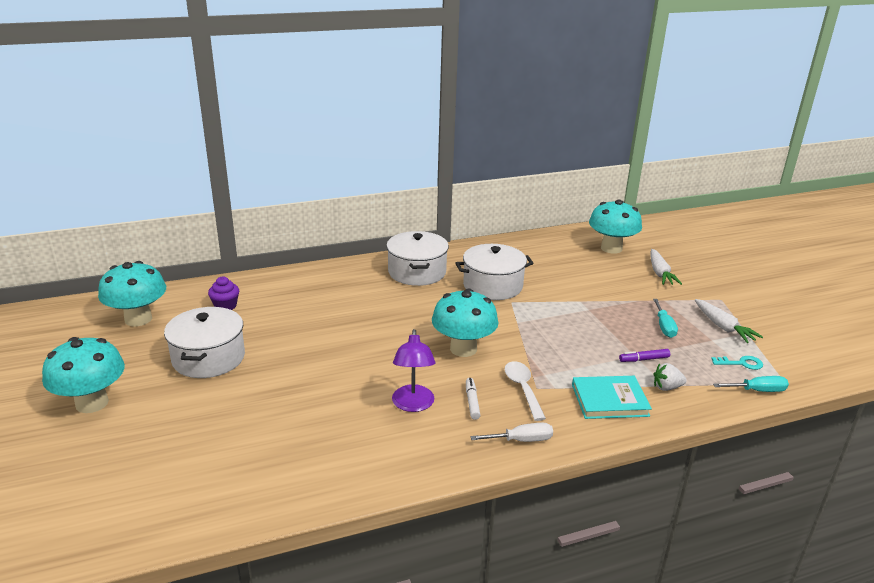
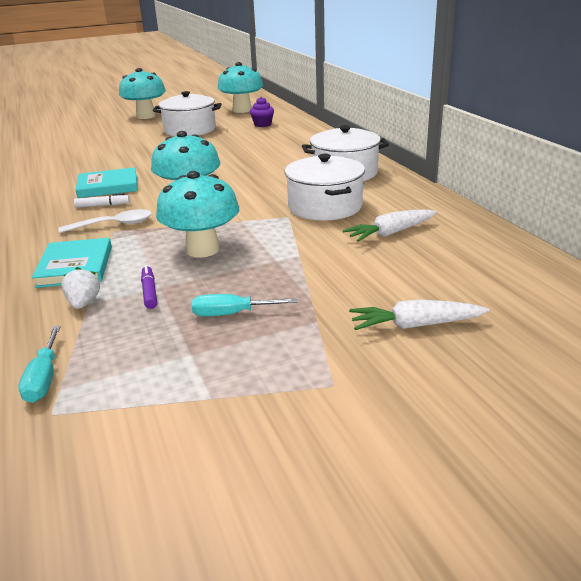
camera: 90 degrees right, 0 degrees up
(413, 405) = (108, 186): purple lamp -> turquoise book
(521, 440) = (37, 225): white screwdriver -> none
(611, 248) = (490, 284): turquoise mushroom -> turquoise mushroom (202, 249)
(723, 327) = (230, 372): white carrot -> white carrot (390, 233)
(741, 363) = (118, 374): turquoise key -> none

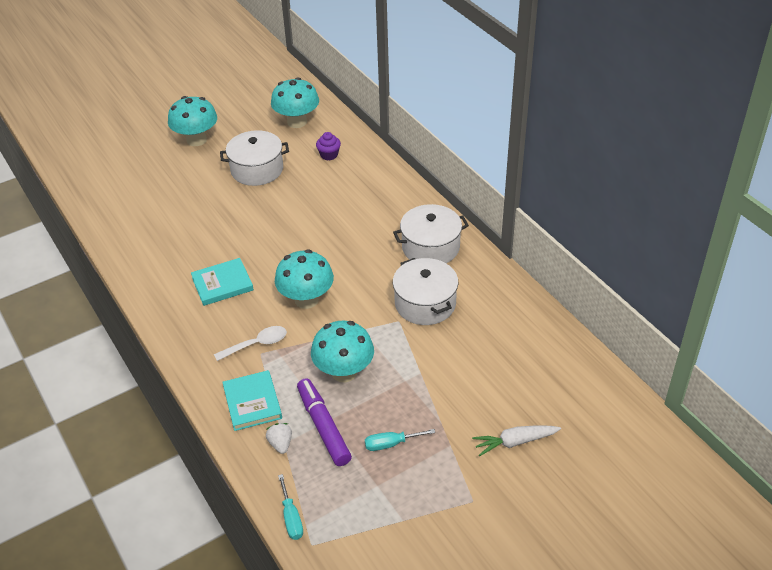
camera: 10 degrees left, 15 degrees up
(102, 205) = (233, 316): white marker -> none
(149, 292) = (323, 426): purple marker -> purple marker, size x2.07
(390, 233) = (484, 338): white carrot -> none

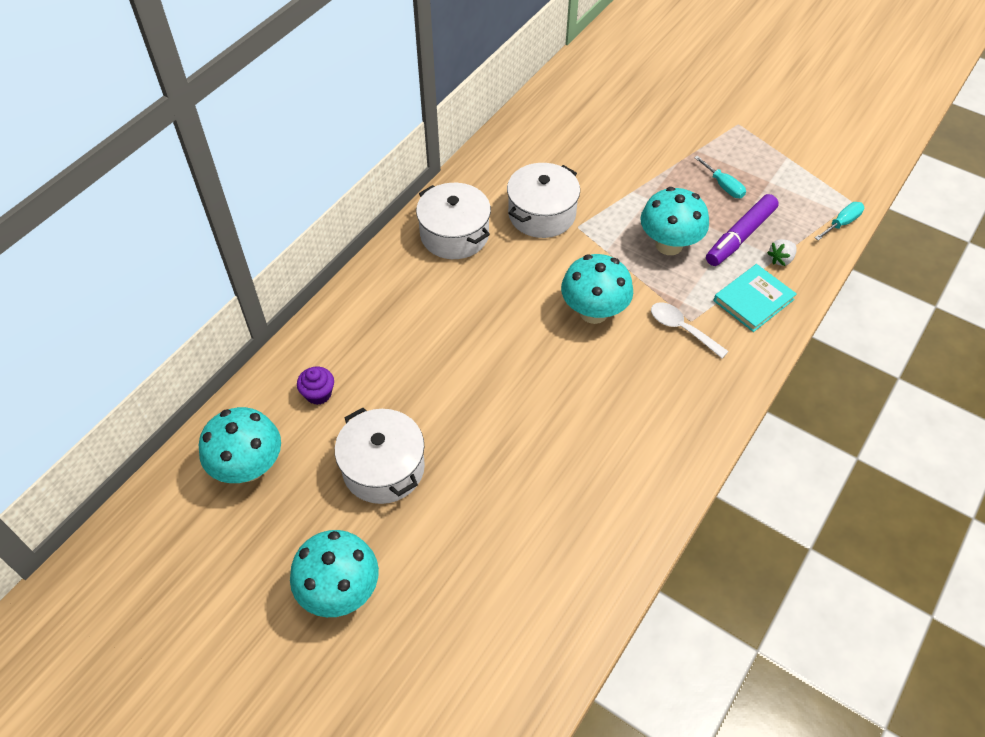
camera: 115 degrees left, 10 degrees up
(222, 284) = (617, 403): turquoise book -> none
(515, 442) = (665, 114): white carrot -> none

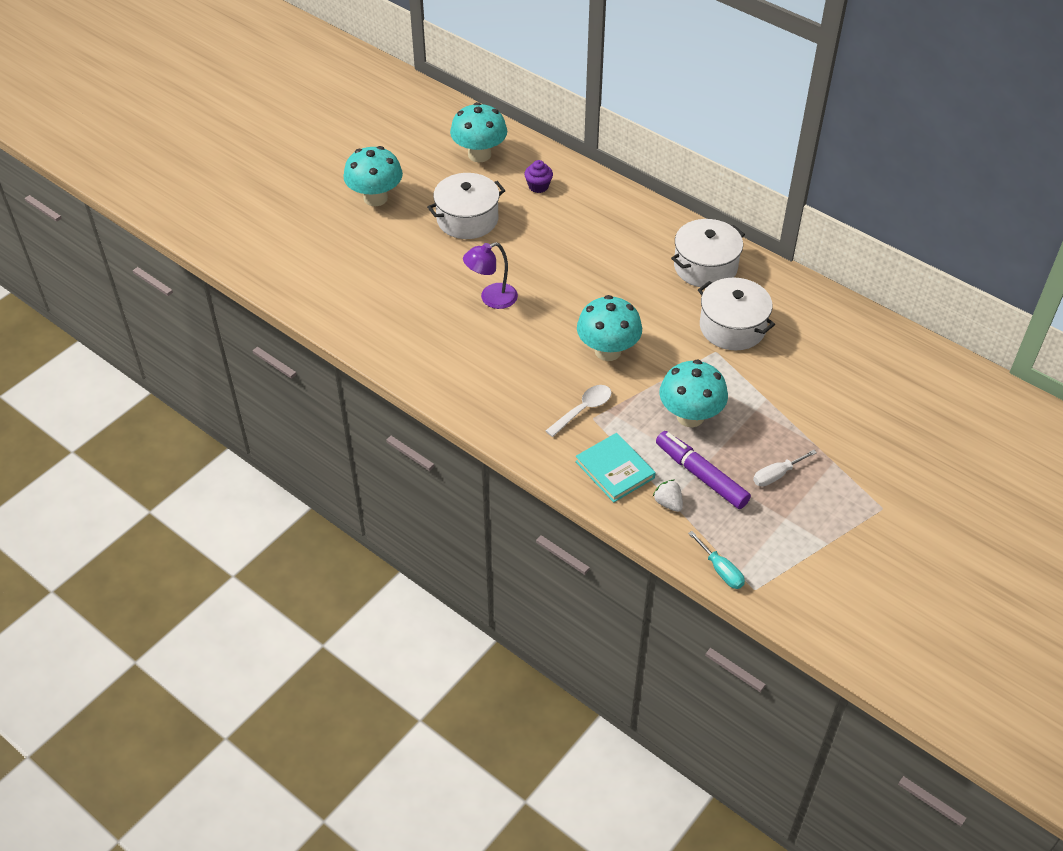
camera: 95 degrees right, 5 degrees down
(528, 427) = (491, 298): none -> purple lamp
(723, 186) = (776, 475): turquoise screwdriver -> white screwdriver

